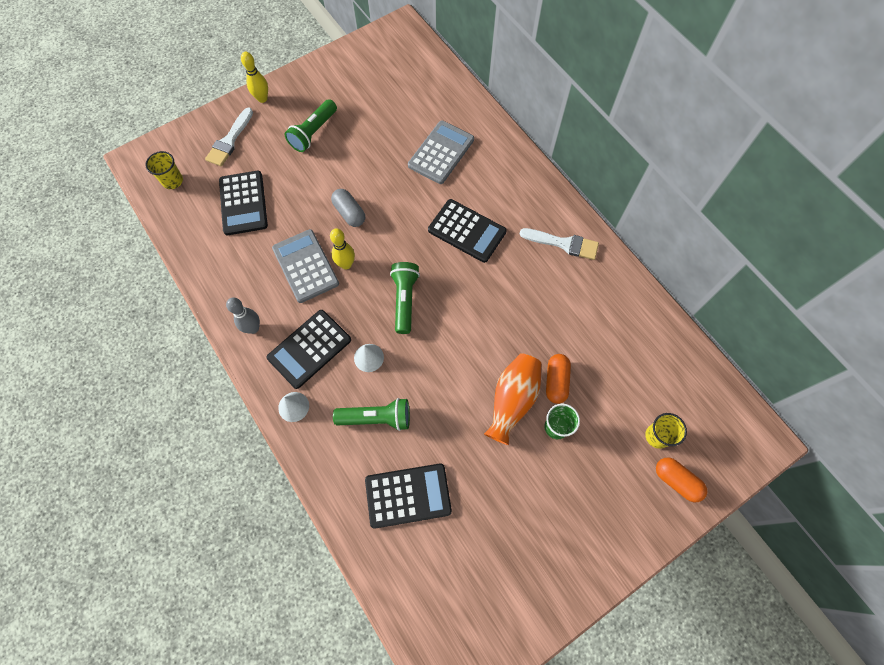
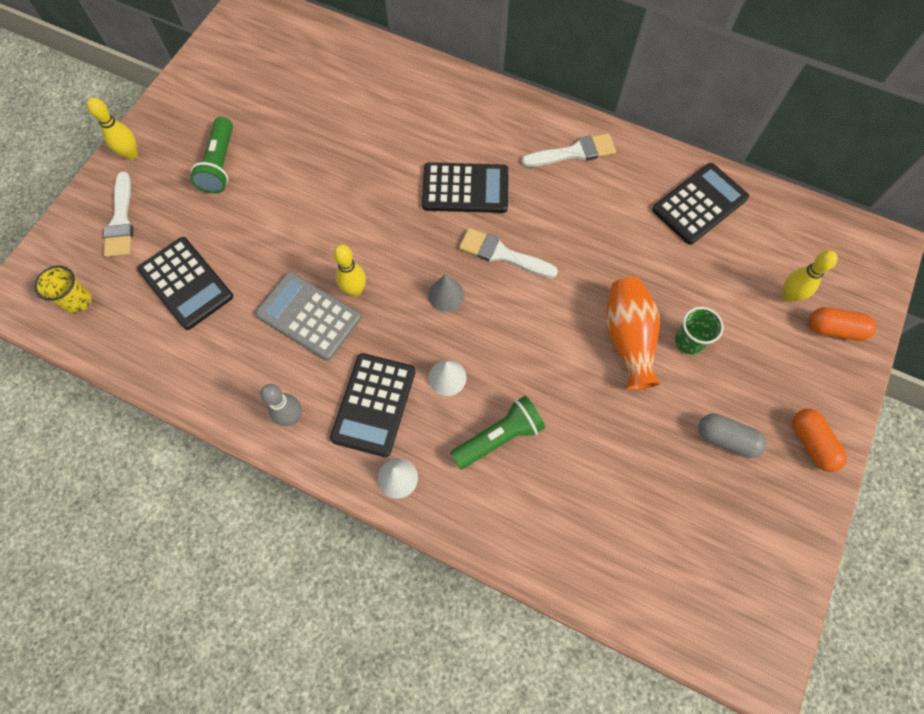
camera: 30 degrees left, 0 degrees up
(349, 213) = (321, 233): grey capsule -> grey capsule (726, 439)
(405, 300) = (446, 295): green flashlight -> grey cone
(408, 495) = (586, 499): black calculator -> black calculator (699, 204)
(441, 152) = (382, 119): grey calculator -> none
(462, 291) = (502, 254): none -> white brush
(556, 381) = (658, 295): orange capsule -> orange capsule (811, 443)
(657, 436) = (788, 296): yellow cup -> yellow bowling pin

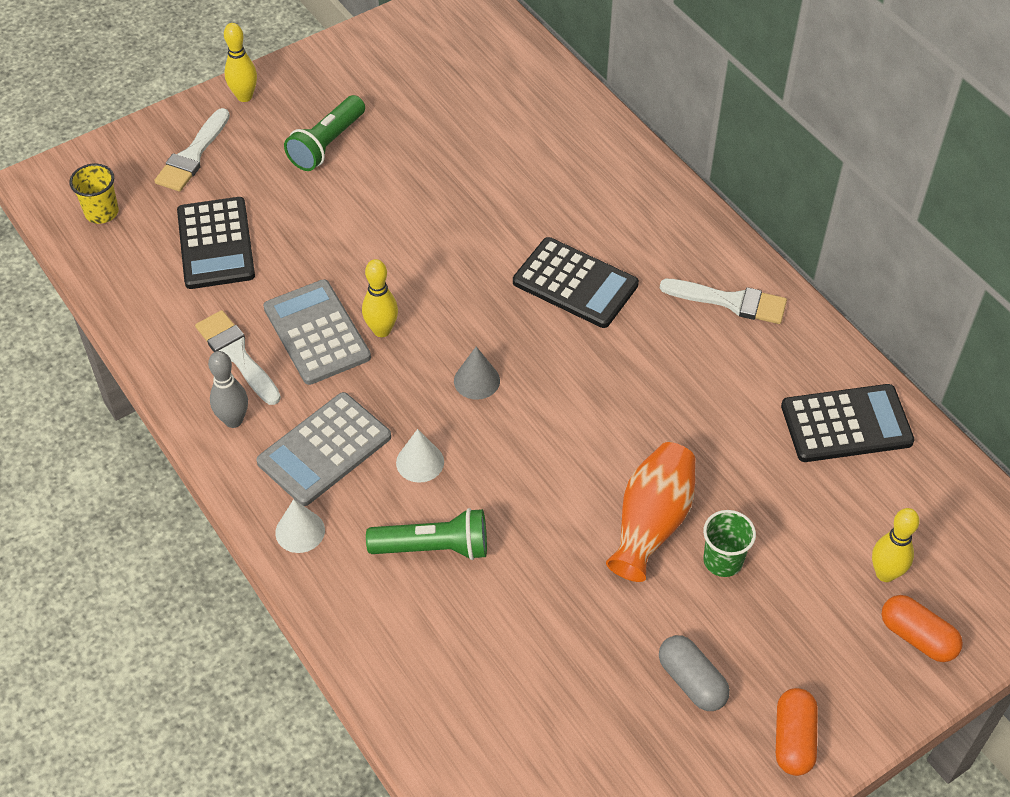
camera: 30 degrees right, 15 degrees down
(374, 404) = (324, 449): black calculator -> grey calculator
(502, 254) = (569, 369): white brush -> white brush (237, 355)

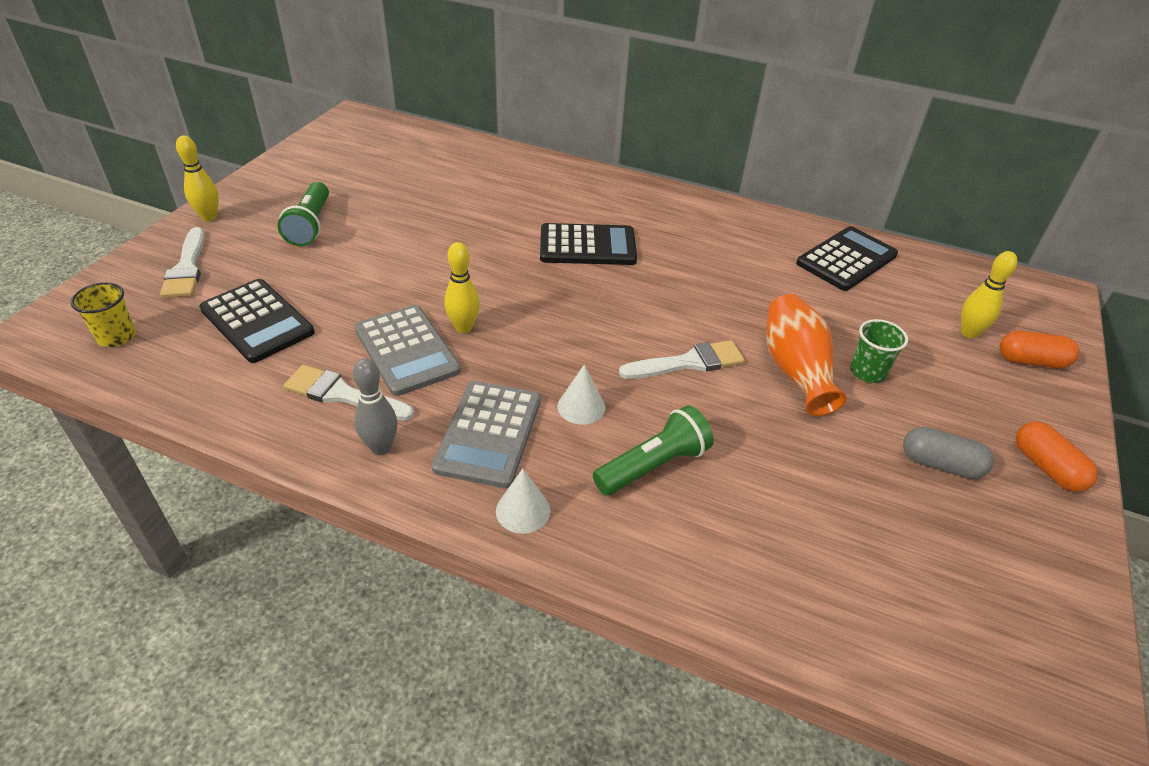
camera: 35 degrees left, 10 degrees down
(316, 333) = (407, 350): grey calculator -> grey calculator turned 150 degrees counterclockwise
(476, 380) = (573, 331): grey cone -> none
(730, 301) = (702, 220): white brush -> white brush (688, 362)

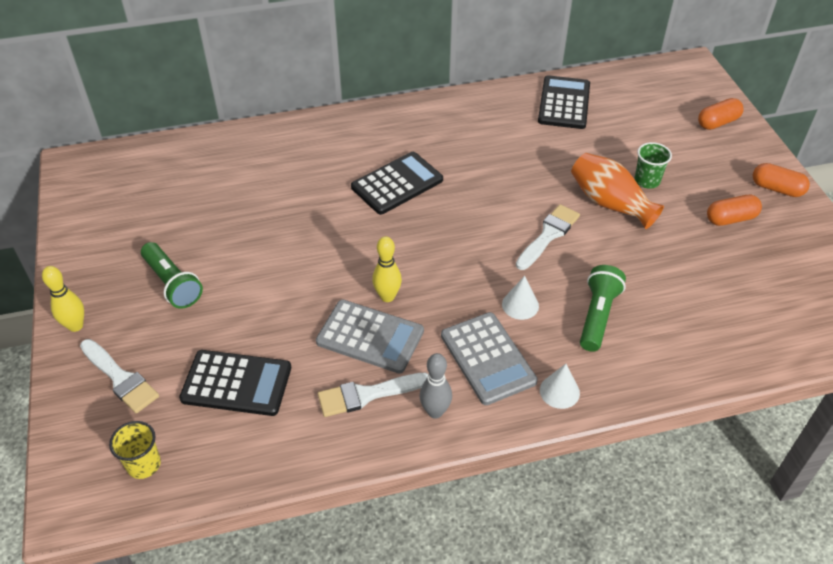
camera: 35 degrees left, 5 degrees up
(940, 464) = (730, 219): grey capsule -> orange capsule
(968, 333) = (673, 121): yellow bowling pin -> none

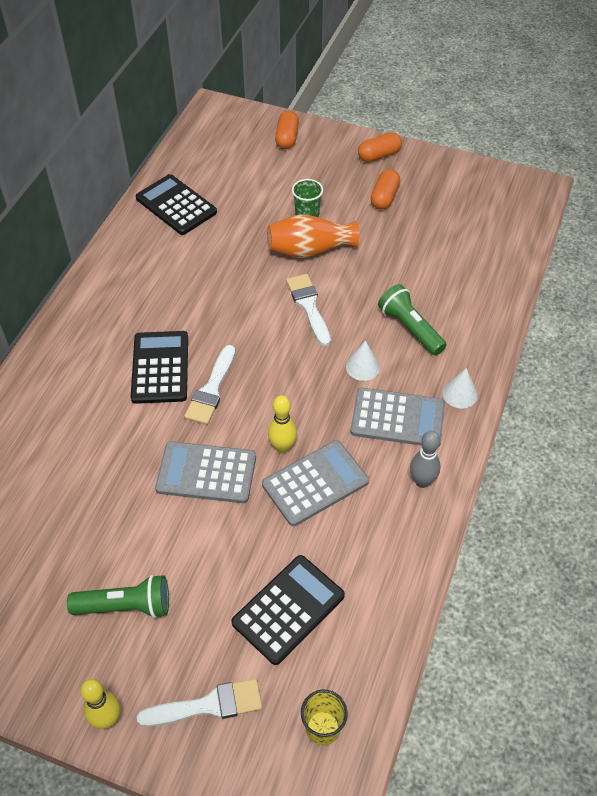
camera: 55 degrees left, 5 degrees up
(323, 264) = (206, 473): none -> grey calculator
(367, 394) = (372, 518): white brush -> white brush (211, 389)

